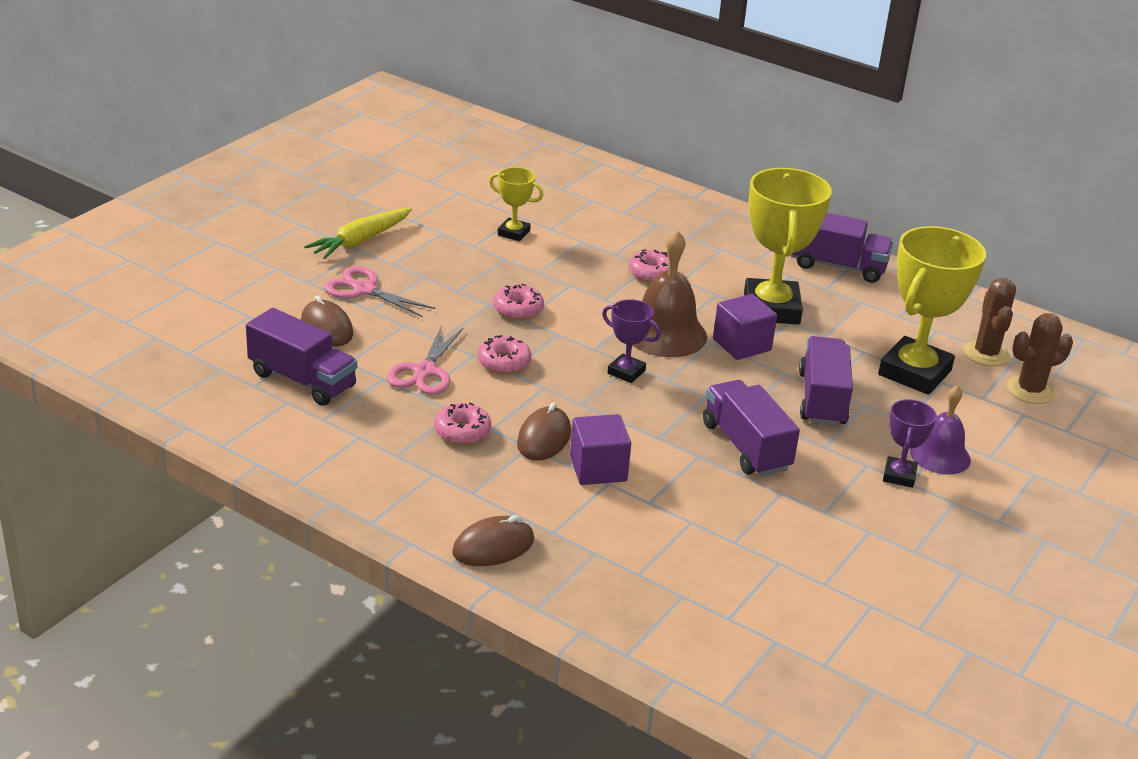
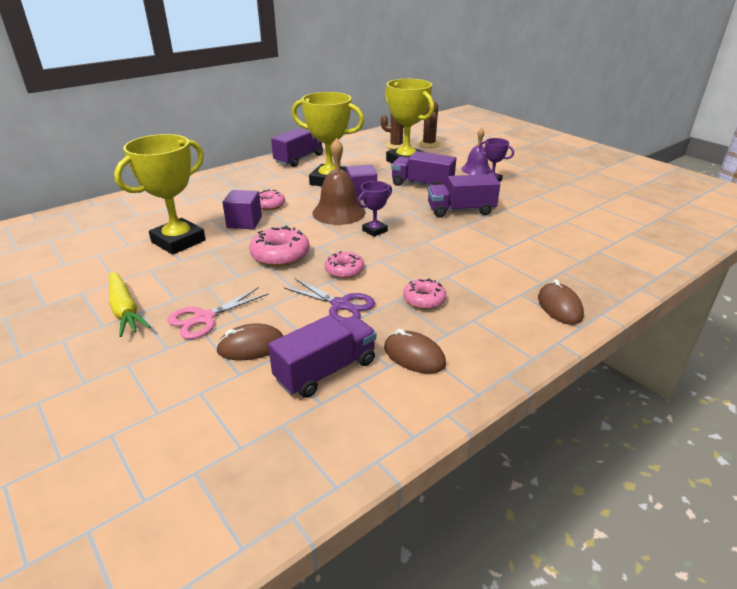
camera: 70 degrees left, 0 degrees up
(425, 371) = (340, 305): pink scissors -> purple scissors
(513, 233) = (178, 241): yellow trophy -> yellow trophy, size x2.02
(518, 309) = (280, 255): pink donut -> pink donut, size x1.56
(544, 438) = (439, 269): brown mouse -> brown mouse (414, 356)
(598, 469) = (476, 256): purple cube -> purple cube (244, 222)

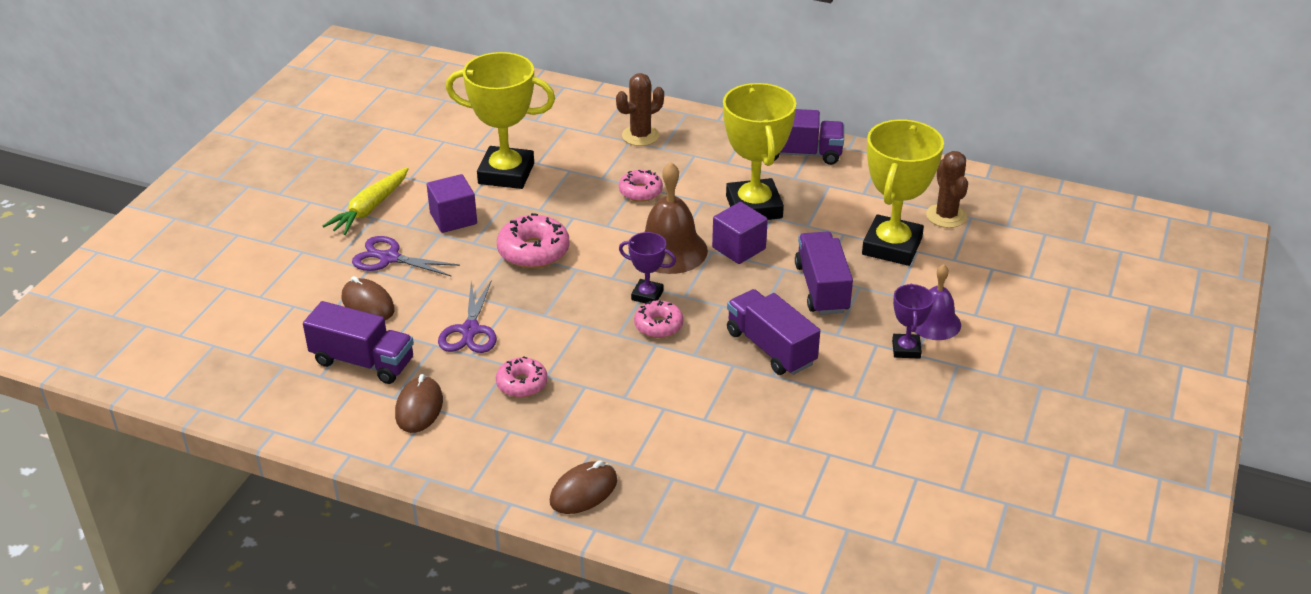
camera: 60 degrees right, 5 degrees up
(204, 318) = (389, 258): pink scissors -> purple scissors
(244, 222) = (583, 194): purple cube -> purple cube (453, 218)
(344, 270) = (537, 307): pink donut -> pink donut (658, 325)
(429, 144) = (991, 244): brown cactus -> brown cactus (640, 136)

